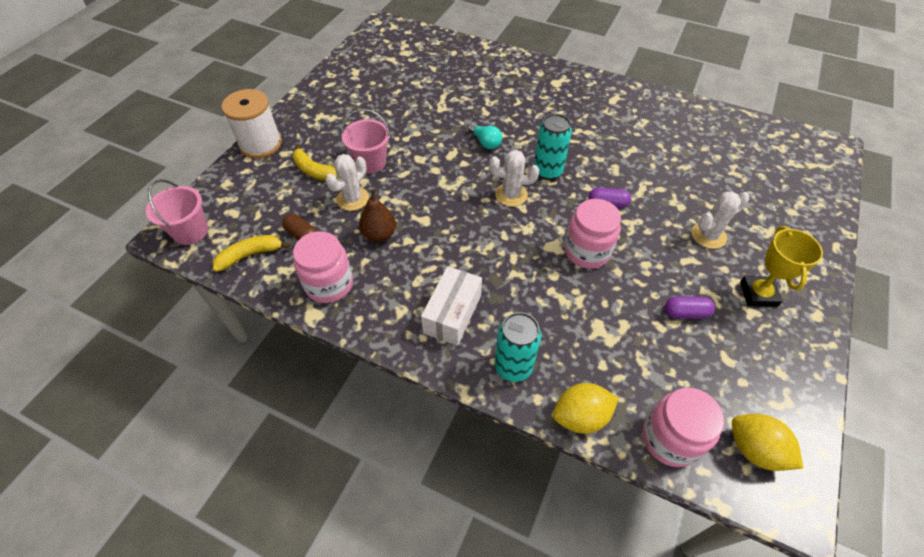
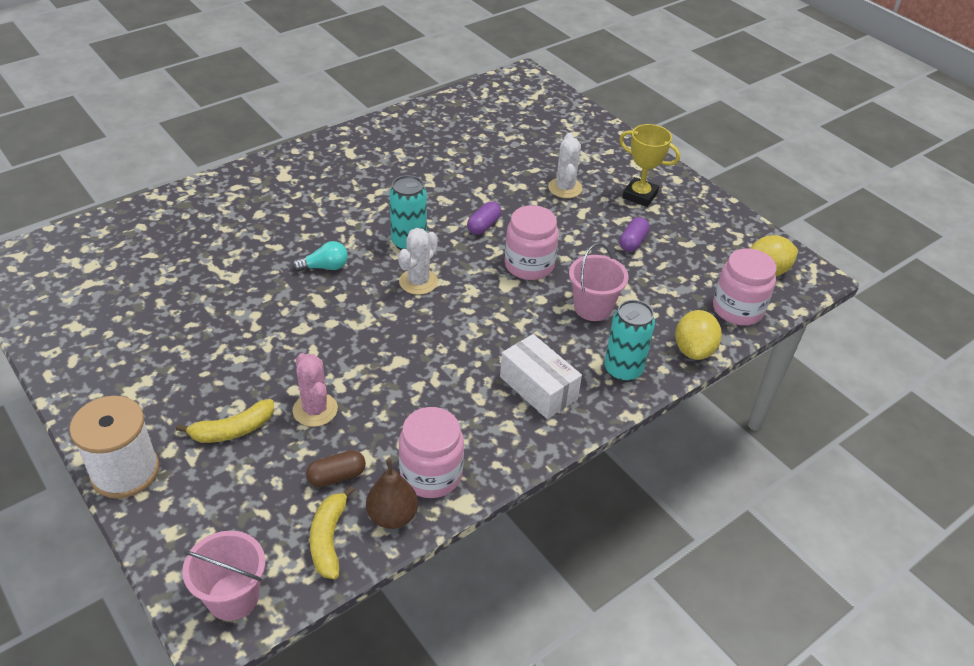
camera: 65 degrees left, 10 degrees down
(352, 199) = (315, 410): white cactus -> pink cactus
(370, 162) = (268, 372): pink bucket -> pink bucket (593, 307)
(379, 234) = (391, 406): brown pear -> brown pear (392, 516)

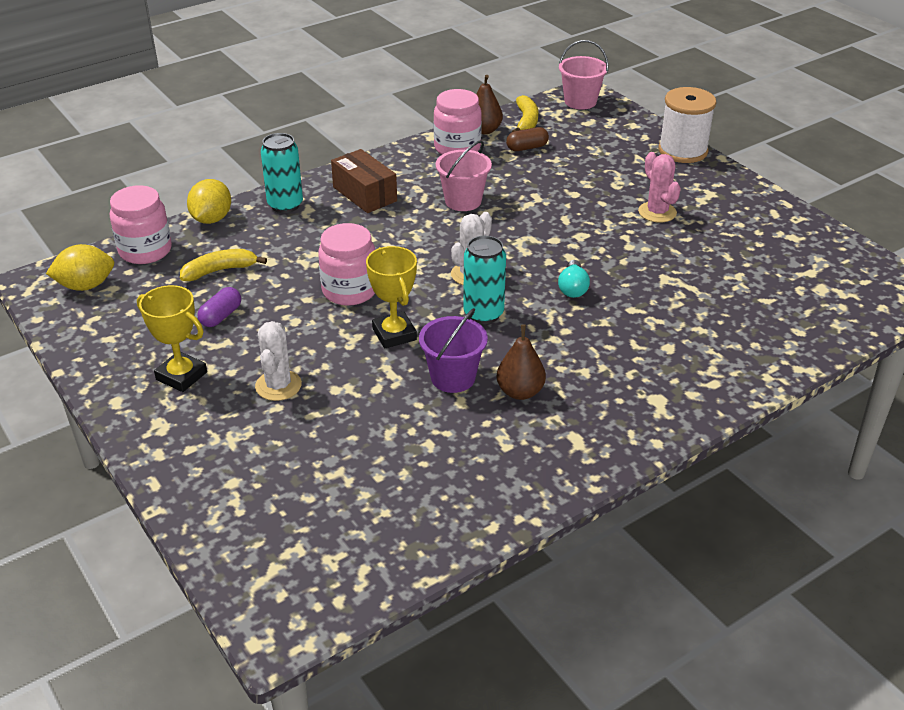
camera: 175 degrees left, 5 degrees down
(233, 430) = (614, 171): yellow banana -> yellow banana (219, 271)
(315, 410) = (552, 182): pink cactus -> pink cactus (657, 212)
(325, 267) = (573, 288): turquoise light bulb -> turquoise light bulb turned 75 degrees counterclockwise
(385, 182) = (520, 392): none -> brown pear
(435, 192) = (453, 378): none -> purple bucket
(483, 226) = (394, 334): purple capsule -> yellow trophy
(538, 388) = (364, 194): white box -> brown box
(593, 307) = (294, 252): pink bucket -> pink bucket (463, 201)

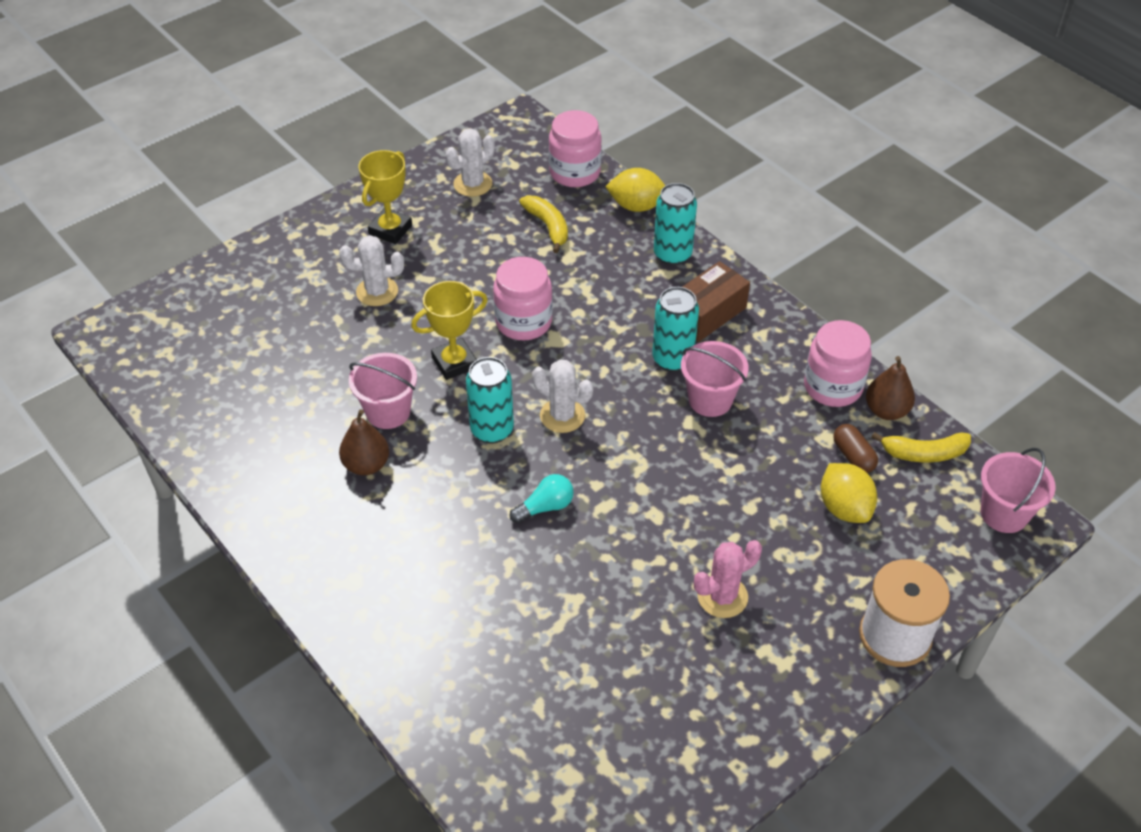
camera: 85 degrees right, 10 degrees up
(86, 286) = (515, 148): yellow lemon -> yellow lemon (844, 508)
(131, 316) = (473, 184): none -> white cactus
(221, 316) = (476, 239): purple capsule -> none
(414, 215) = (672, 359): none -> turquoise can
(453, 378) = (388, 412): purple bucket -> pink bucket
(573, 288) = (545, 507): turquoise light bulb -> turquoise light bulb turned 150 degrees clockwise

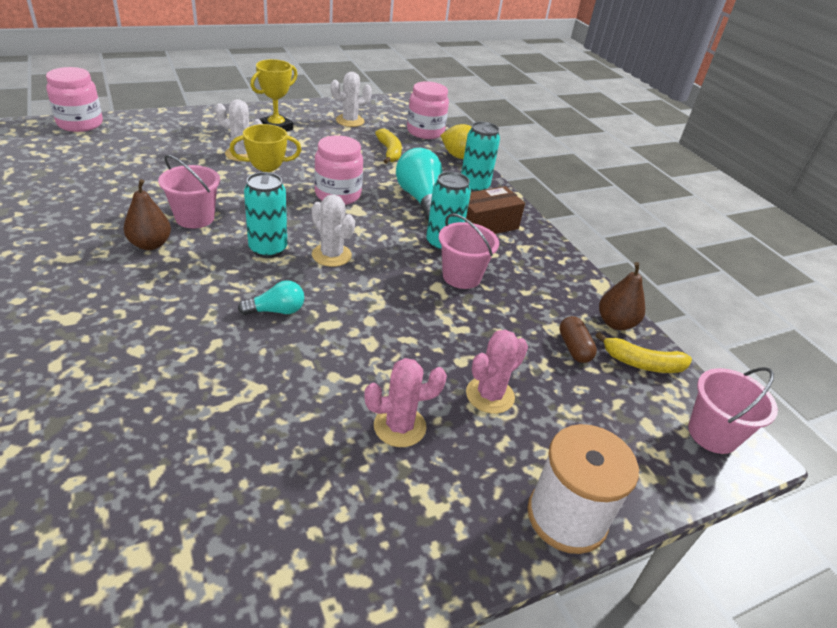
camera: 10 degrees right, 10 degrees down
(620, 297) = (420, 199): none -> turquoise light bulb
(790, 537) = (490, 395): none -> pink cactus
(832, 387) = (572, 295): pink jar -> pink jar (80, 124)
(844, 508) = (551, 385): yellow lemon -> none

